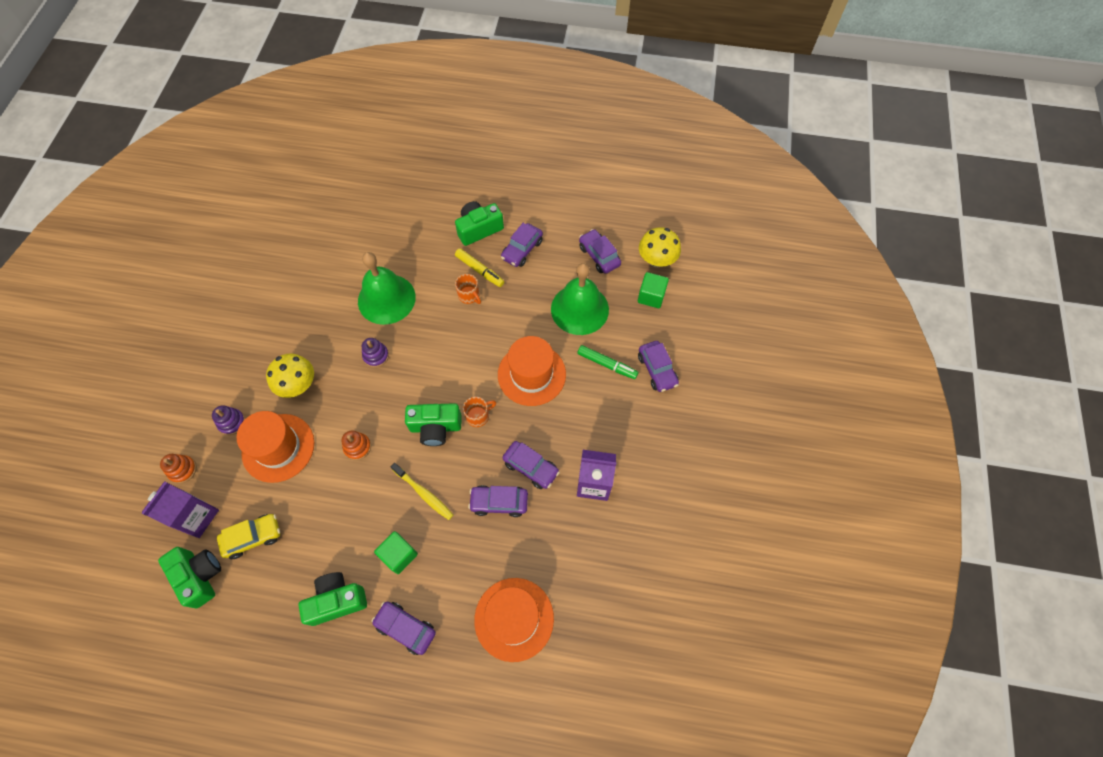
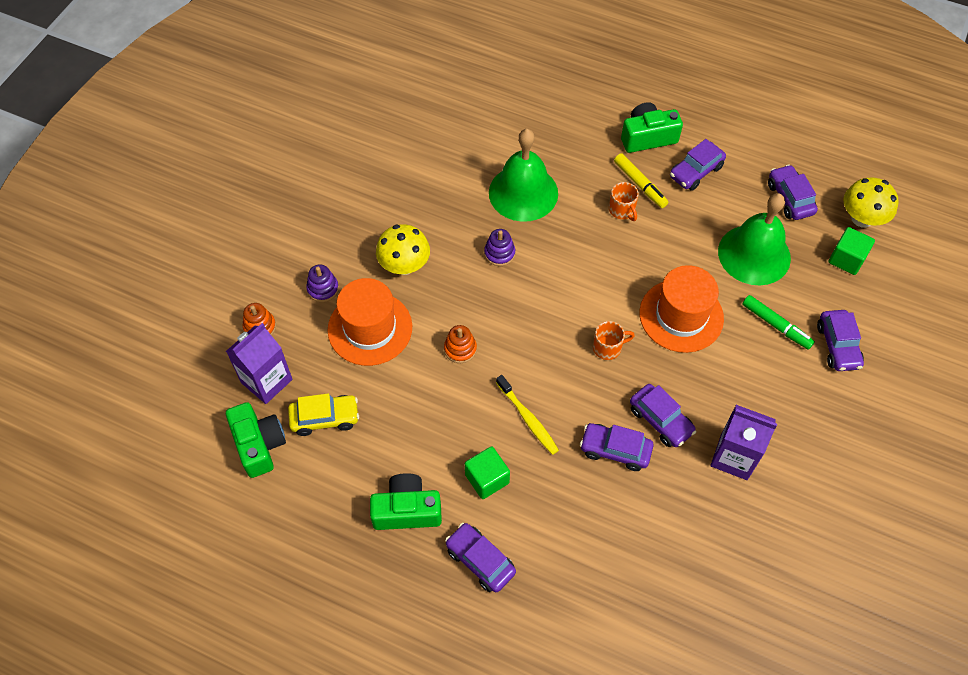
camera: 15 degrees right, 5 degrees down
(435, 427) = (555, 349): green camera -> none
(514, 619) = (609, 584): orange hat -> none

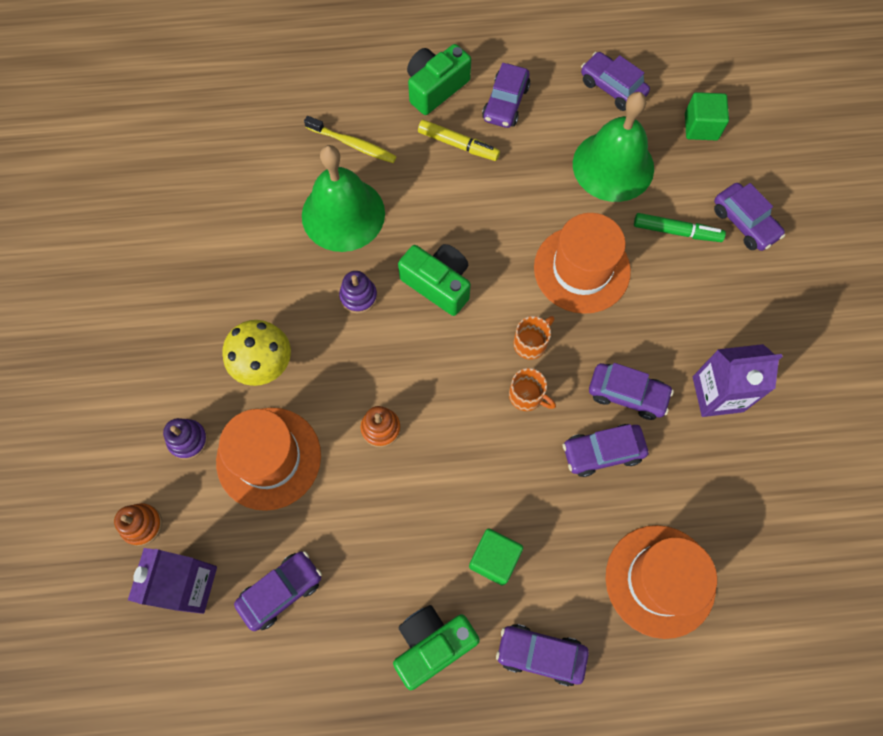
camera: 30 degrees left, 10 degrees up
(259, 445) = (225, 665): green camera -> green camera (438, 284)
(325, 418) = (281, 591): yellow car -> purple car
(528, 418) = (496, 467): yellow toothbrush -> yellow toothbrush (353, 144)
(602, 561) = (660, 580): none -> orange hat
(622, 210) = (457, 182): orange mug -> orange mug (527, 396)
(862, 218) = (690, 76): yellow mushroom -> none

